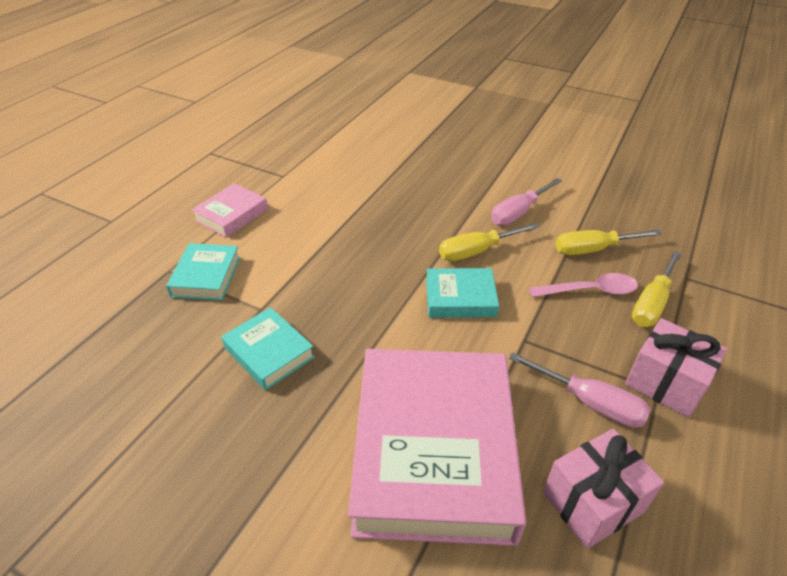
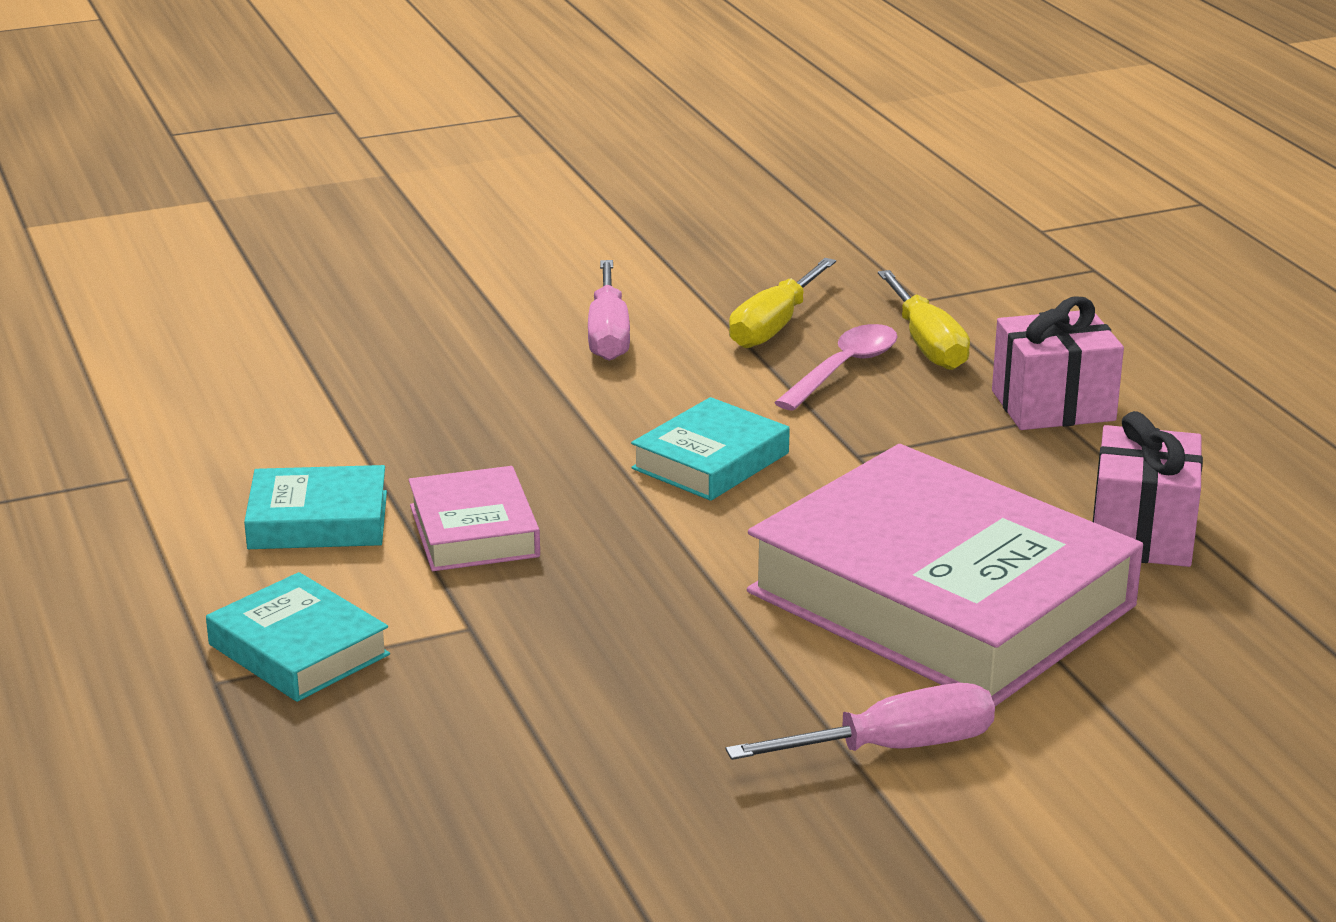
camera: 50 degrees left, 15 degrees down
(232, 215) = (158, 568): pink book -> pink book (474, 531)
(269, 352) = (582, 654): turquoise book -> turquoise book (318, 520)
(477, 251) = (637, 403): yellow screwdriver -> none
(589, 402) = (1013, 465): pink screwdriver -> pink screwdriver (892, 748)

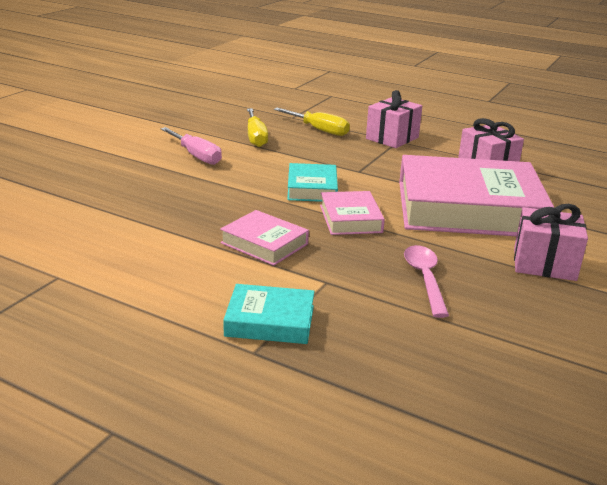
camera: 40 degrees left, 0 degrees up
(318, 520) = (188, 263): turquoise book -> none
(683, 540) = (350, 219): none -> pink book
(843, 369) = (305, 145): pink spoon -> pink spoon (425, 279)
(892, 748) = (544, 264): pink screwdriver -> pink gift

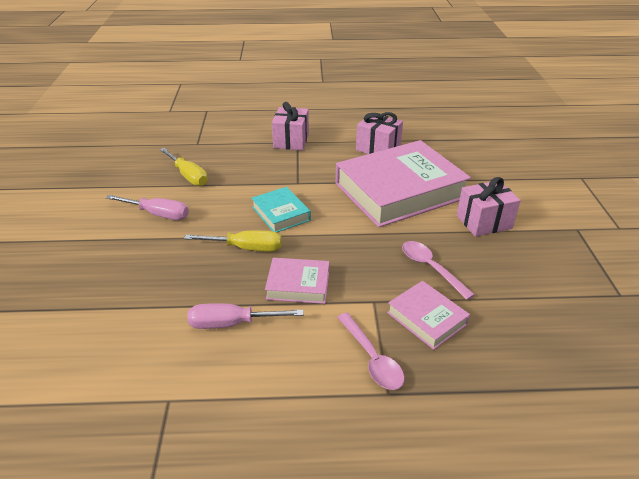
camera: 30 degrees left, 10 degrees up
(170, 248) = (232, 323): none -> pink screwdriver
(270, 321) = (372, 358): turquoise book -> pink spoon
(318, 130) = (230, 151): yellow screwdriver -> yellow screwdriver (245, 248)
(350, 219) = (335, 233): pink book -> pink book (427, 318)

